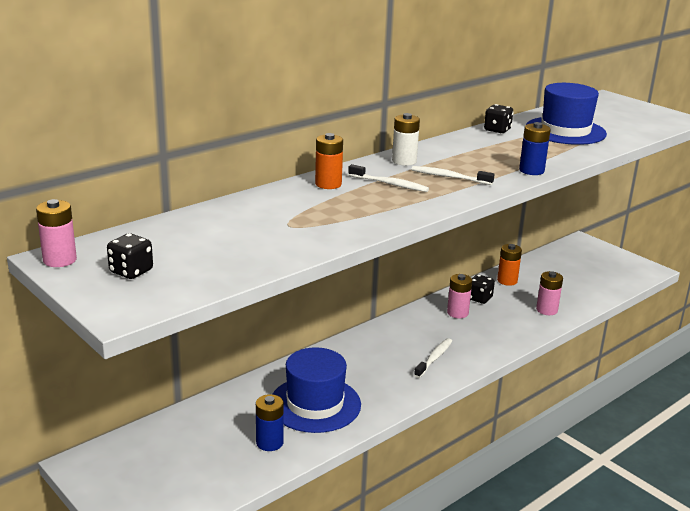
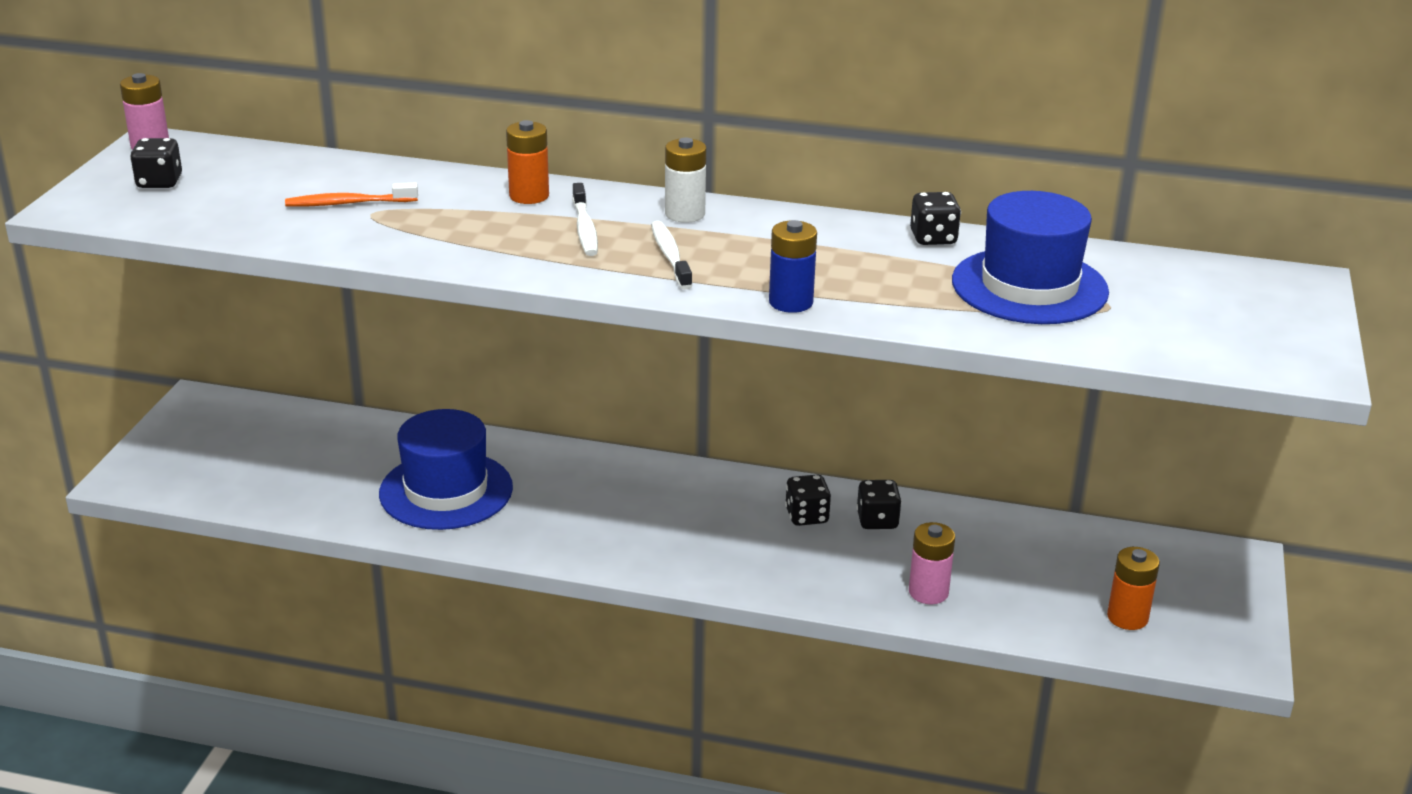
camera: 55 degrees right, 5 degrees up
(264, 227) = (348, 203): none -> orange toothbrush
(269, 443) = (338, 491): blue battery -> none
(434, 358) = (656, 538): white toothbrush -> none
(457, 313) = (807, 516): pink battery -> black dice
(507, 281) = (972, 527): orange battery -> orange battery (1127, 617)

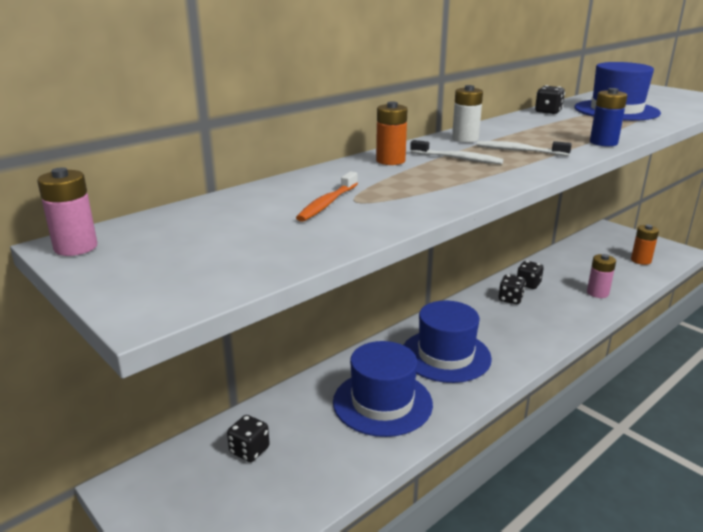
camera: 55 degrees left, 5 degrees down
(159, 182) = (165, 258): black dice -> black dice (249, 450)
(590, 504) = (445, 355): none -> blue hat

